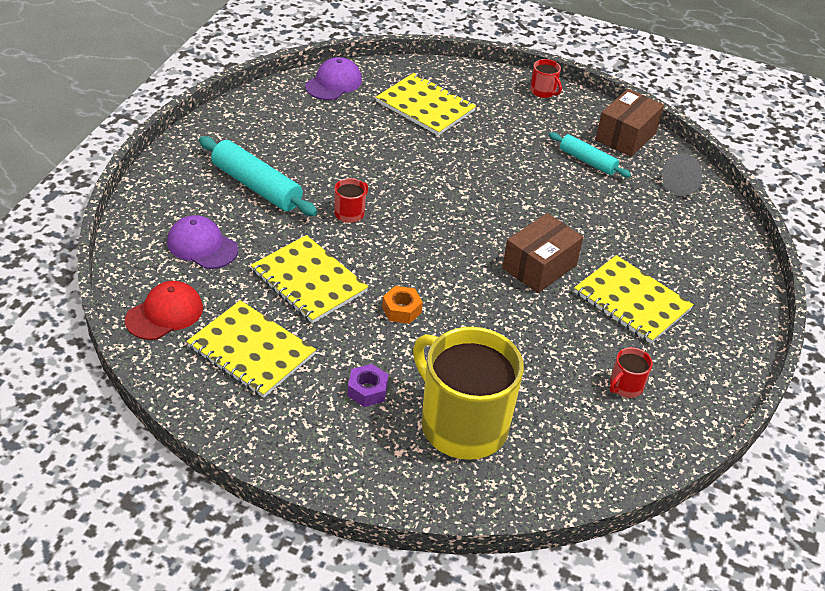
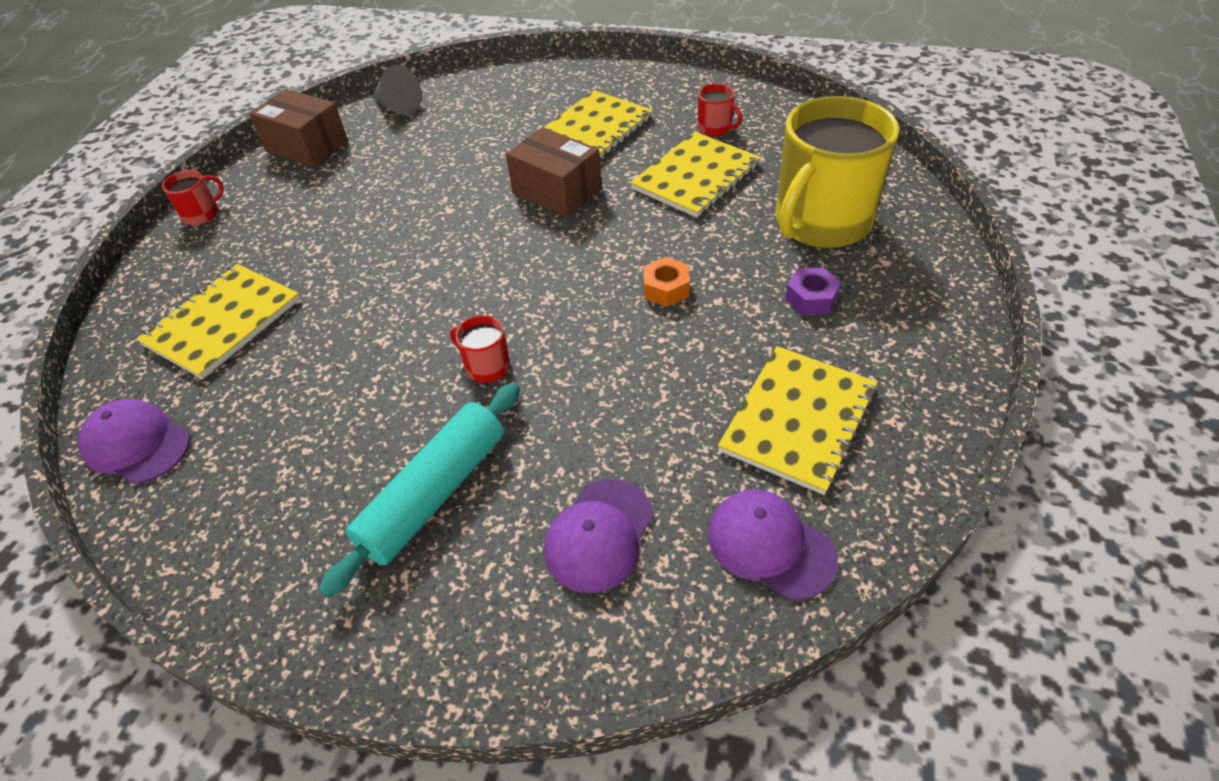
camera: 90 degrees left, 5 degrees up
(164, 313) = (770, 545): red cap -> purple cap
(309, 281) = (641, 385): yellow notebook -> yellow notebook (696, 177)
(587, 161) = (356, 170): turquoise rolling pin -> none

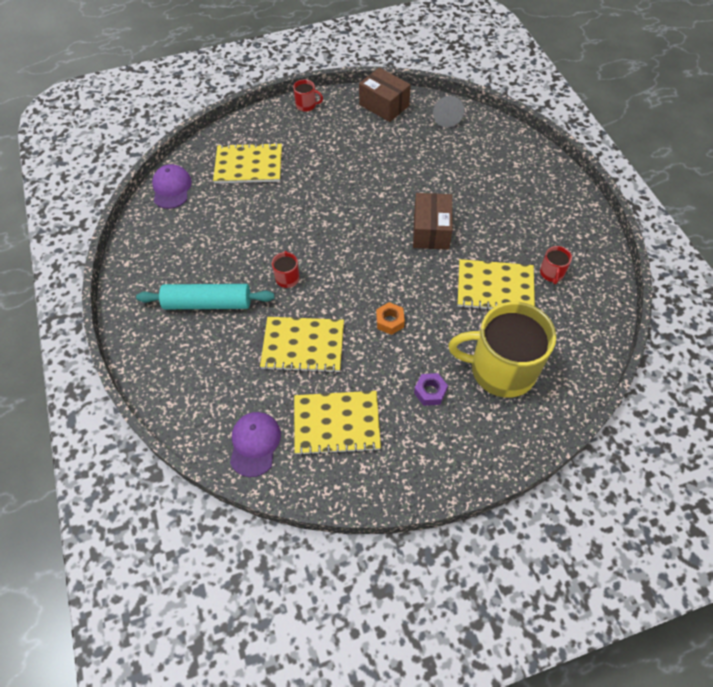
camera: 55 degrees right, 10 degrees up
(307, 146) = (384, 105): brown box -> brown box turned 45 degrees counterclockwise
(593, 130) = (499, 215): yellow notebook -> yellow notebook (303, 345)
(599, 535) = (222, 375): purple cap -> none

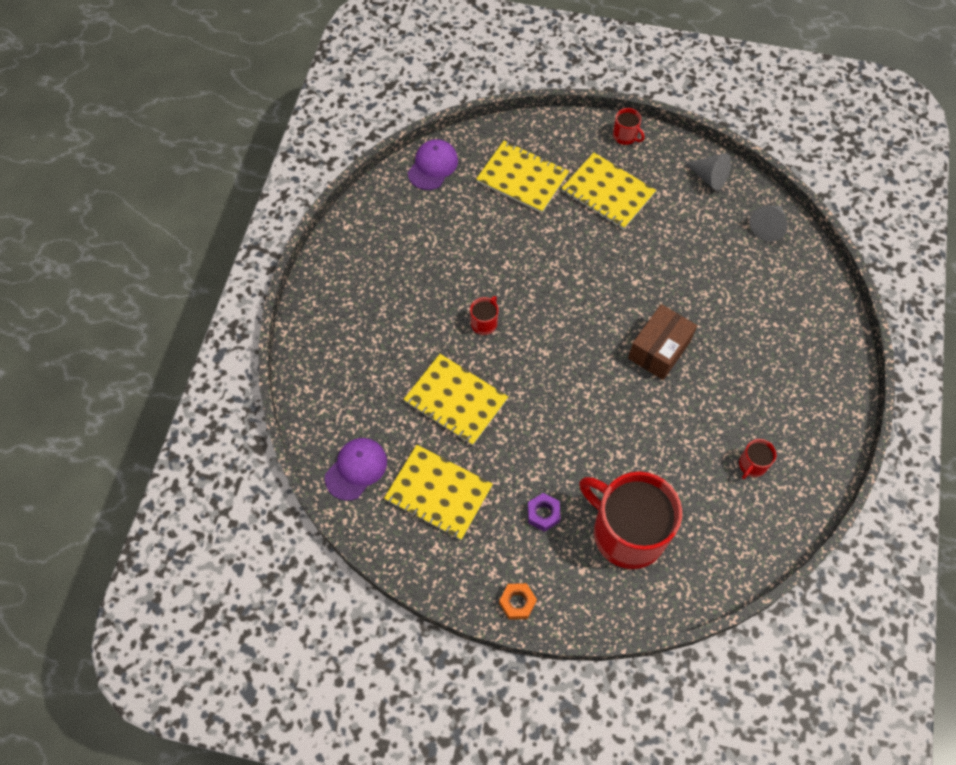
camera: 30 degrees right, 5 degrees up
(208, 303) = (396, 308): turquoise rolling pin -> none
(384, 105) = (709, 177): brown box -> grey cone
(390, 321) = (552, 422): orange nut -> orange nut (517, 603)
(495, 287) = (681, 447): yellow notebook -> yellow notebook (608, 192)
(501, 369) = (627, 532): yellow mug -> red mug

